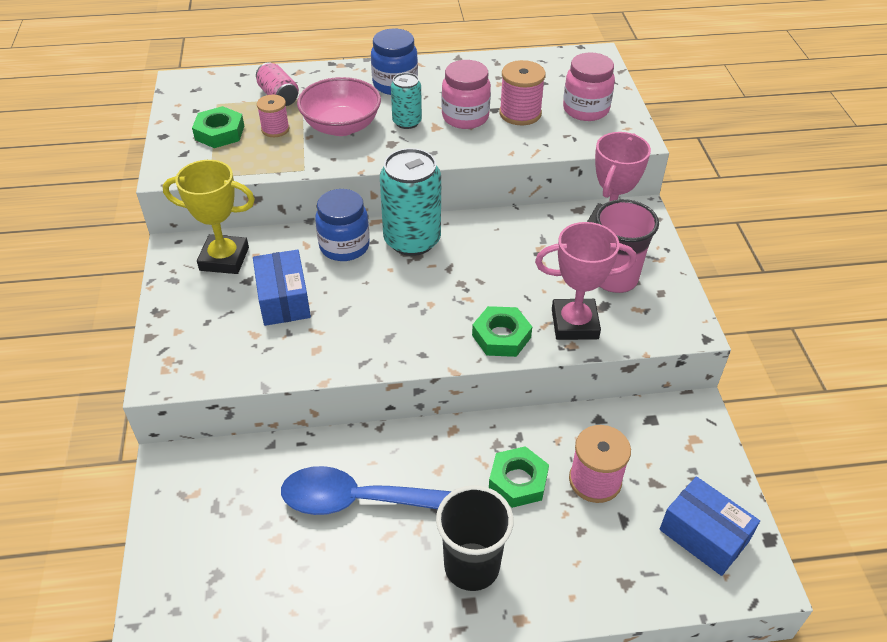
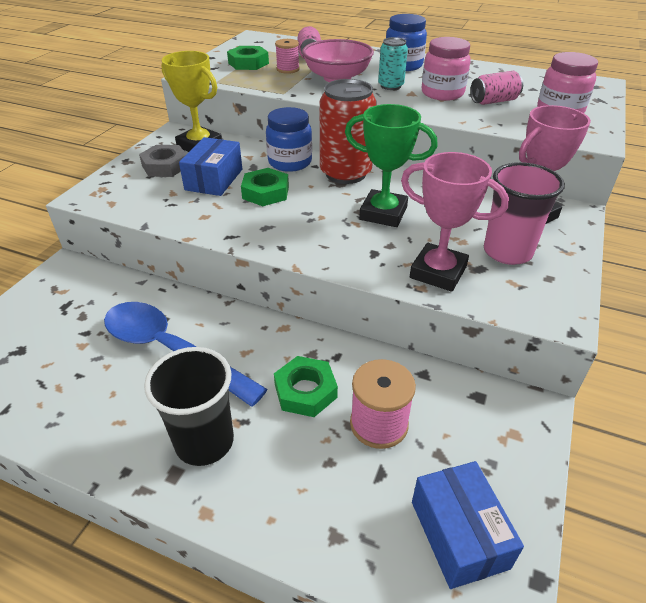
camera: 30 degrees right, 5 degrees down
(211, 302) = (165, 166): none -> grey nut
(412, 240) = (345, 173): turquoise can -> red can
(484, 277) = (383, 213): none -> green trophy
(501, 336) = (360, 258): green nut -> green nut (265, 192)
(520, 113) = (493, 101): pink spool -> pink can

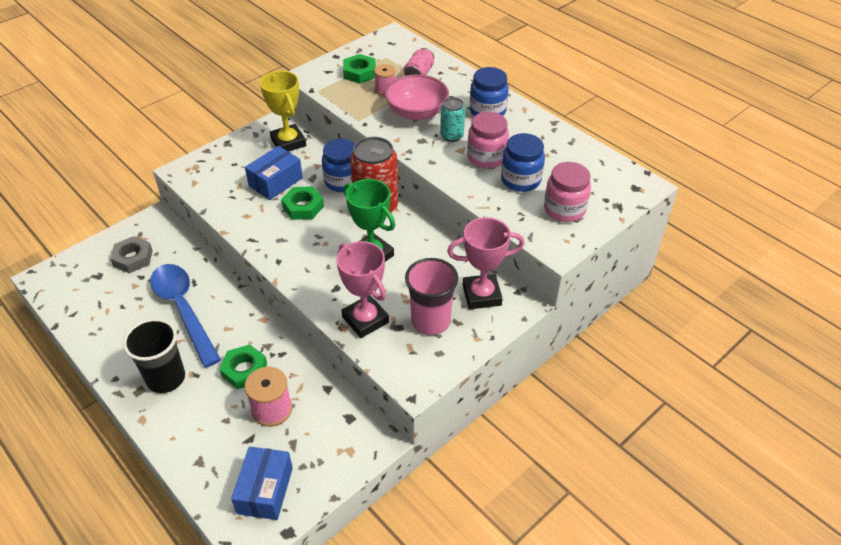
camera: 25 degrees right, 5 degrees up
(165, 166) = (250, 157): grey nut -> grey nut (133, 258)
(493, 101) = (520, 180): pink can -> blue jar

